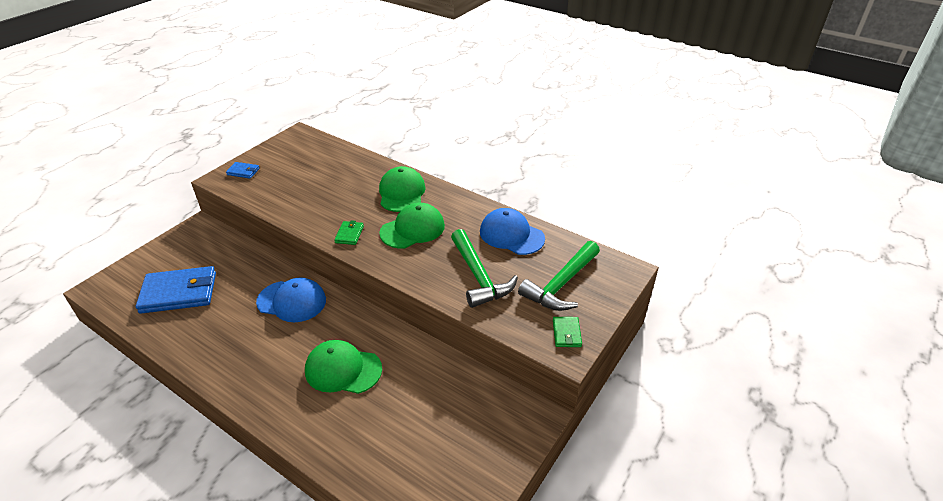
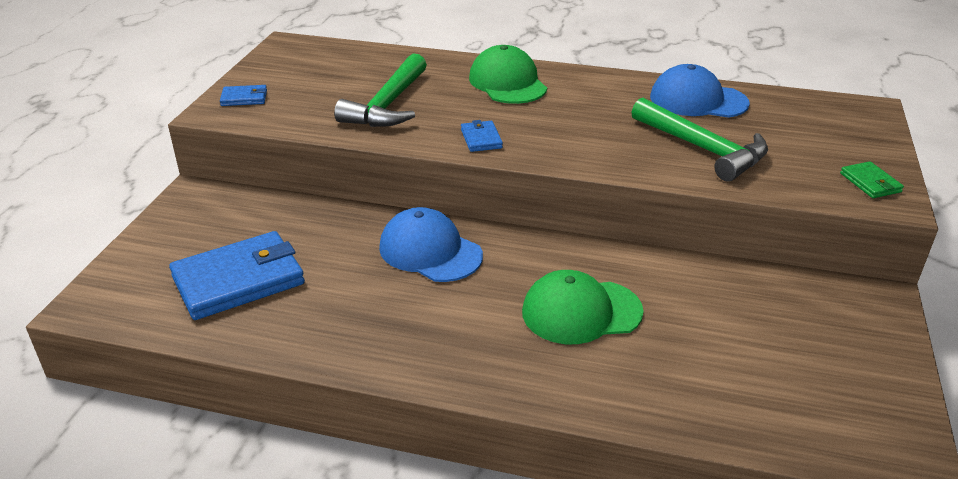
camera: 20 degrees left, 5 degrees down
(292, 301) = (430, 251): blue cap -> blue cap turned 135 degrees counterclockwise
(349, 234) = (481, 139): green wallet -> blue wallet
(412, 229) = (563, 117): green cap -> none
(561, 284) = (811, 137): green hammer -> green hammer (388, 105)

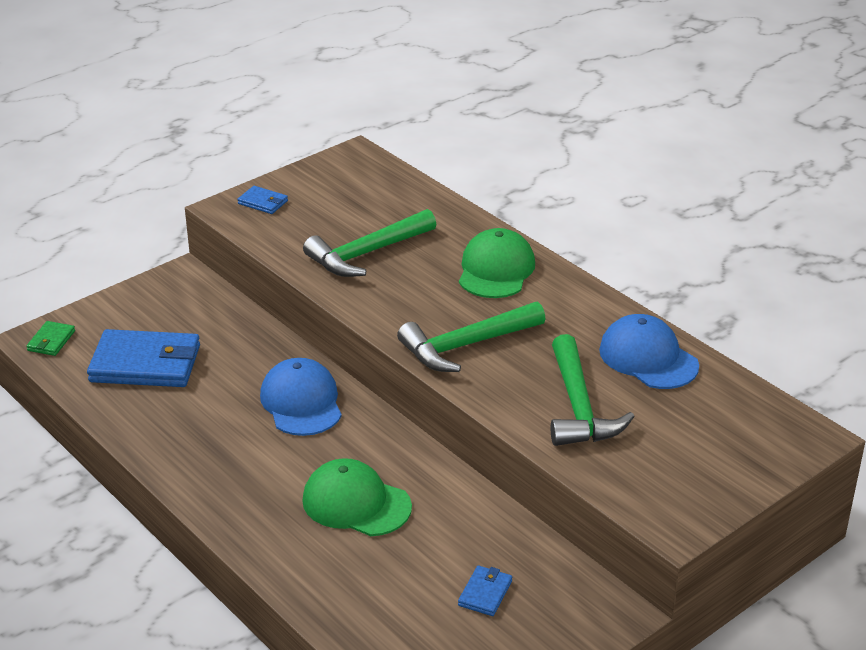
camera: 35 degrees right, 0 degrees up
(481, 139) = (402, 318): blue wallet -> blue wallet (485, 593)
(559, 140) = (465, 346): none -> green hammer
(870, 183) = (683, 503): green wallet -> green wallet (51, 341)

